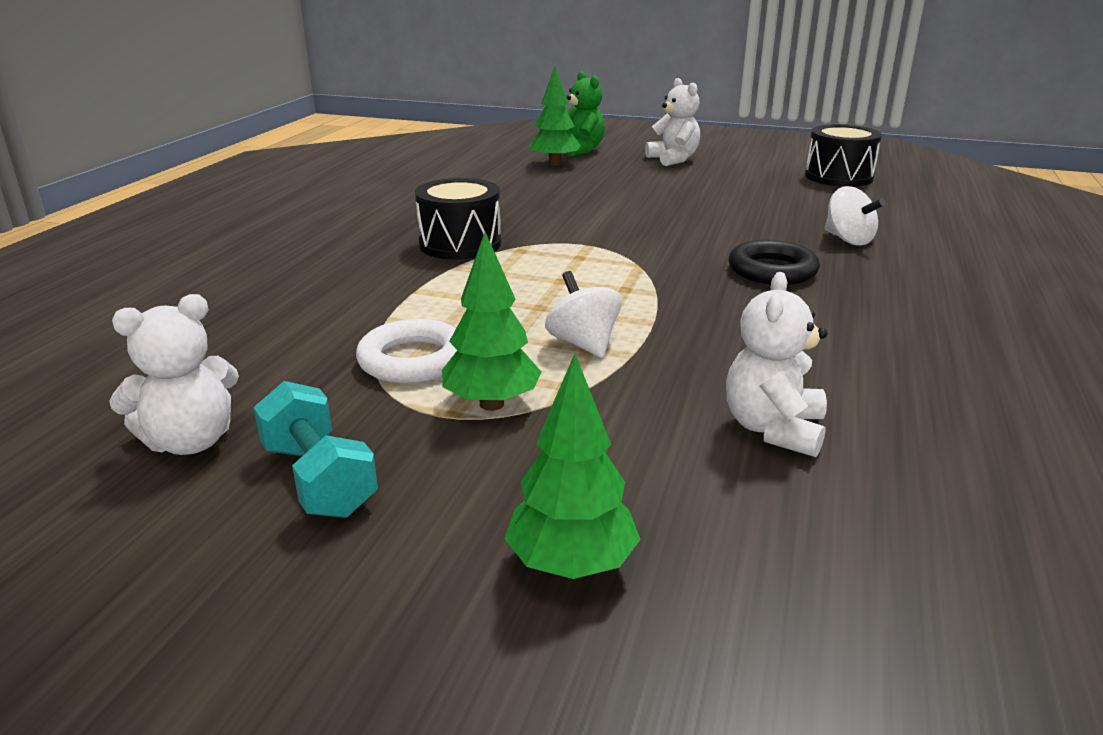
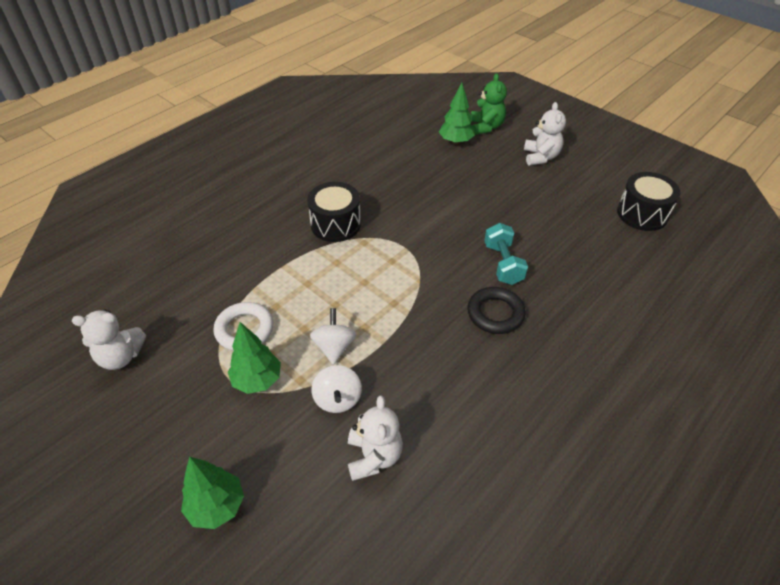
camera: 25 degrees right, 20 degrees up
(319, 479) = (155, 405): turquoise dumbbell -> turquoise dumbbell (503, 264)
(773, 429) = (374, 456): white teddy bear -> white teddy bear turned 135 degrees clockwise
(848, 240) = (575, 296): white spinning top -> white spinning top (338, 399)

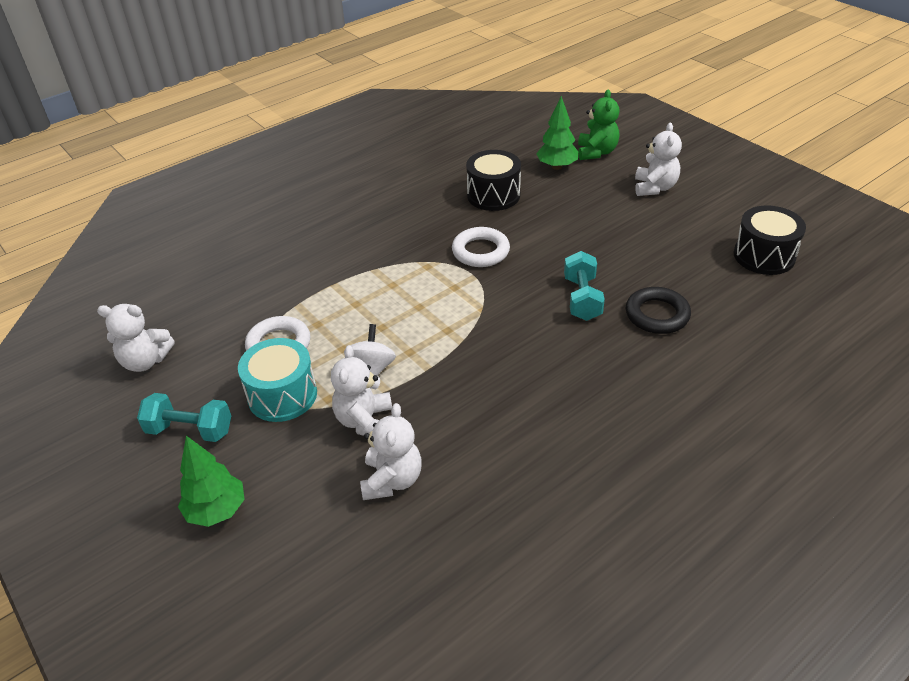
camera: 10 degrees right, 5 degrees down
(176, 424) = (190, 430): none -> turquoise dumbbell
(257, 380) = (282, 395): green tree -> turquoise drum
(335, 224) = (399, 246): black drum -> black drum (493, 195)
(338, 399) = (365, 421): white spinning top -> white teddy bear
(407, 225) = (480, 251): none -> white ring
(495, 313) = (561, 349): black ring -> black ring (657, 315)

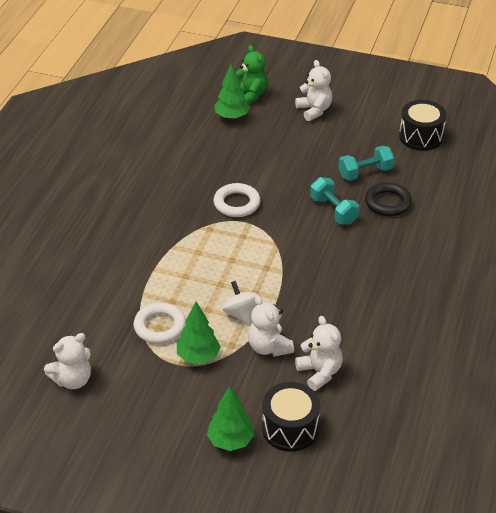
camera: 35 degrees left, 0 degrees up
(190, 430) = (159, 406): turquoise dumbbell -> turquoise dumbbell (365, 173)
(282, 395) = (198, 357): turquoise drum -> green tree
(493, 195) = (206, 157): black drum -> black drum (290, 428)

